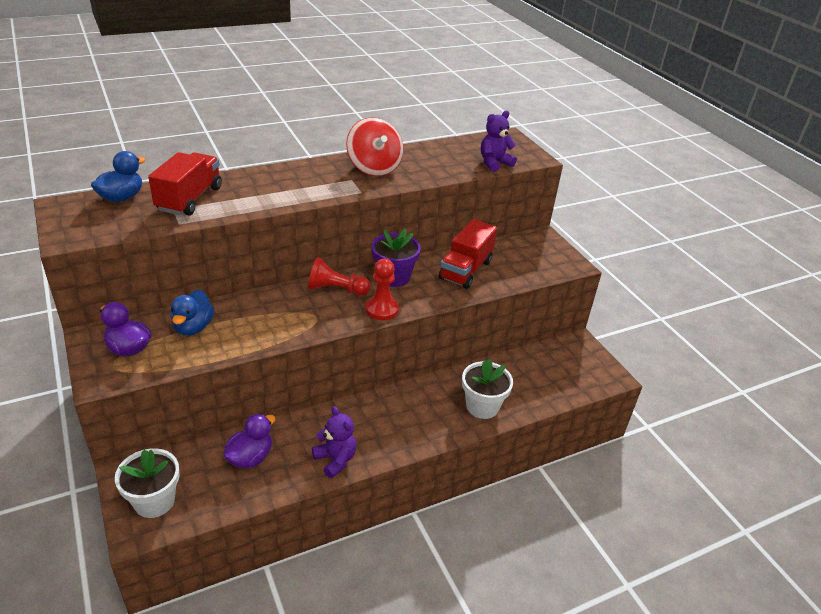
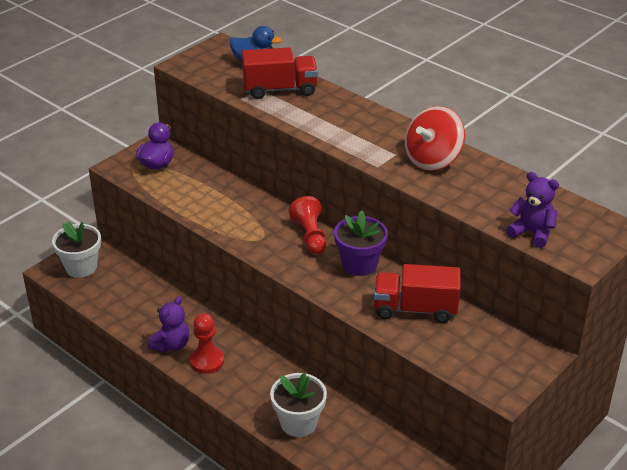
camera: 70 degrees right, 0 degrees up
(193, 327) = (201, 182): blue duck -> none
(250, 457) = (147, 296): purple duck -> none
(382, 309) = (302, 272): red pawn -> red pawn (207, 361)

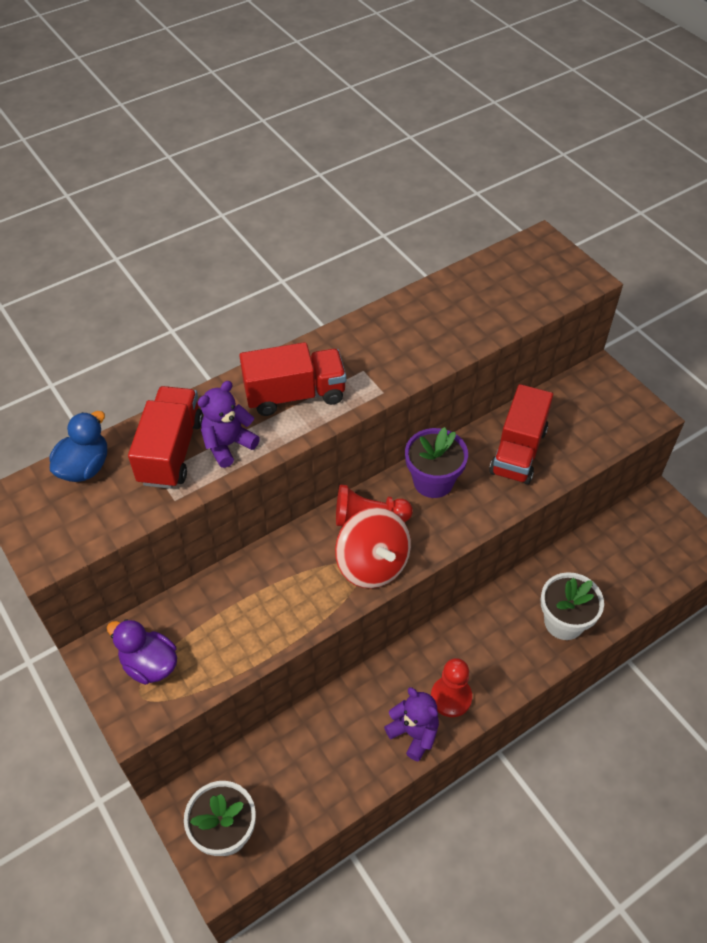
camera: 75 degrees left, 15 degrees up
(354, 128) = (295, 395): none -> red truck
(432, 160) = (385, 341): red spinning top -> red spinning top (373, 564)
(532, 233) = (536, 300): purple teddy bear -> purple teddy bear (228, 445)

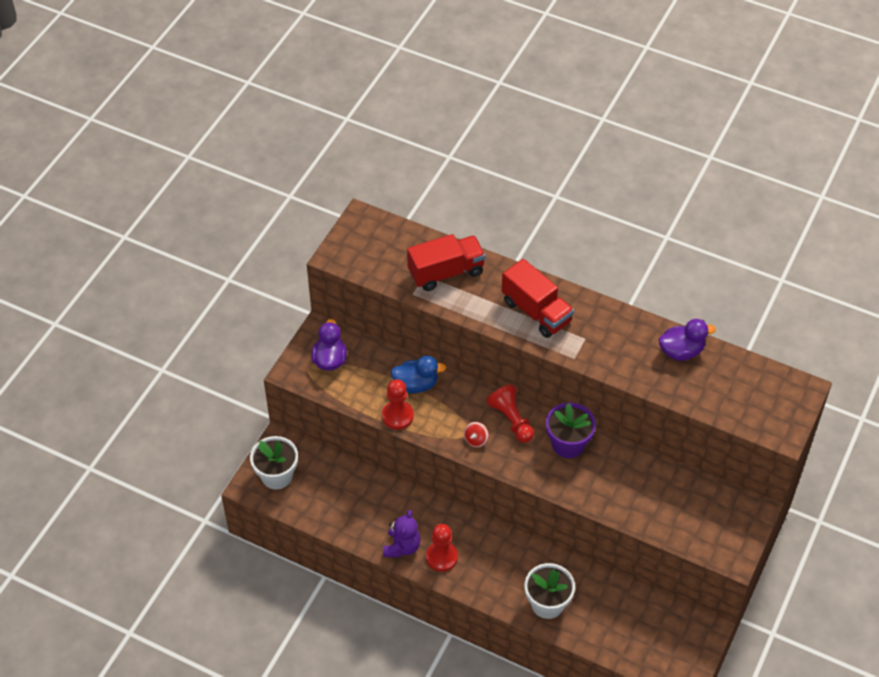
camera: 60 degrees right, 0 degrees up
(85, 467) = (405, 238): blue duck -> blue duck (416, 384)
(228, 445) = (471, 298): purple teddy bear -> none
(286, 629) = (397, 416): none -> red pawn
(373, 564) = (476, 440): red spinning top -> red spinning top, size x0.43
(436, 303) = (681, 351): none -> purple duck
(518, 451) = (633, 485): red truck -> none

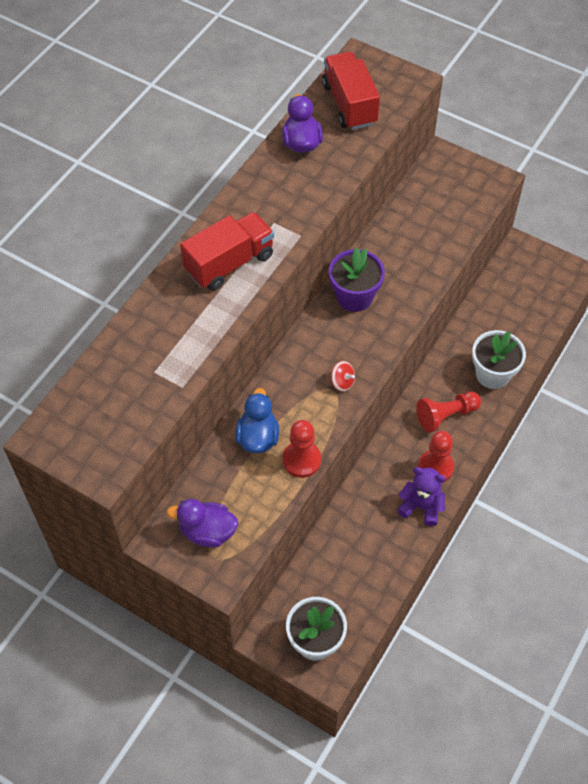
camera: 85 degrees left, 5 degrees up
(446, 272) = (154, 348): red truck -> red truck (349, 104)
(511, 420) = (318, 345): red pawn -> red pawn (446, 416)

